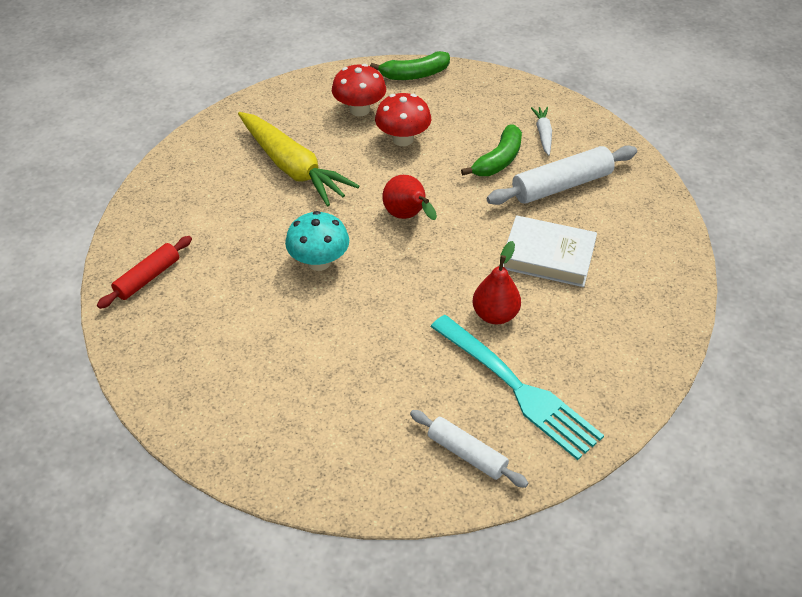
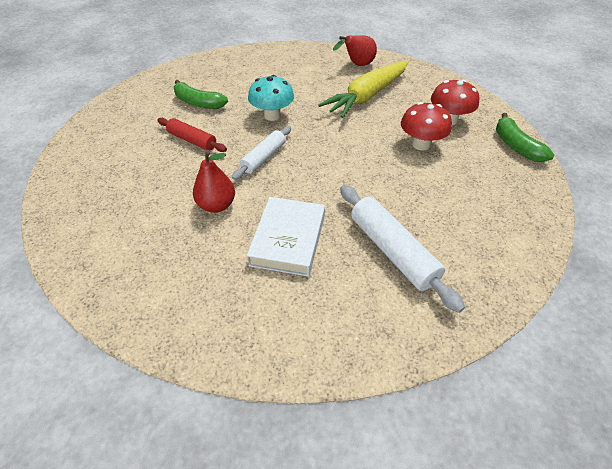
camera: 85 degrees right, 0 degrees up
(147, 278) = (255, 59): red rolling pin -> red rolling pin (192, 140)
(408, 217) = (326, 152): red pear -> red pear (357, 65)
(466, 454) = (84, 193): white rolling pin -> white rolling pin (263, 157)
(498, 160) = (414, 203): green banana -> green banana (198, 103)
(516, 388) = (137, 219): turquoise fork -> none
(543, 134) = (470, 236): white carrot -> none

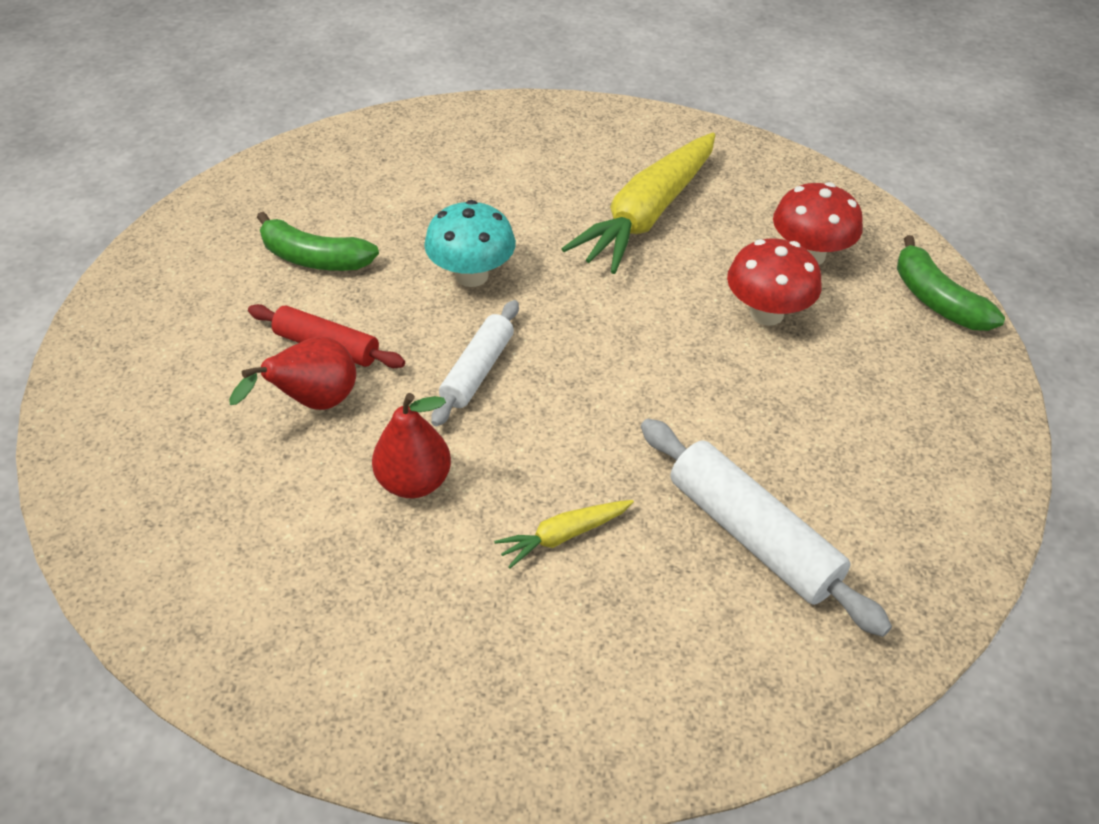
camera: 10 degrees left, 0 degrees up
(288, 240) = (564, 536): white book -> yellow carrot
(357, 65) = (613, 143): red pear -> red pear (313, 403)

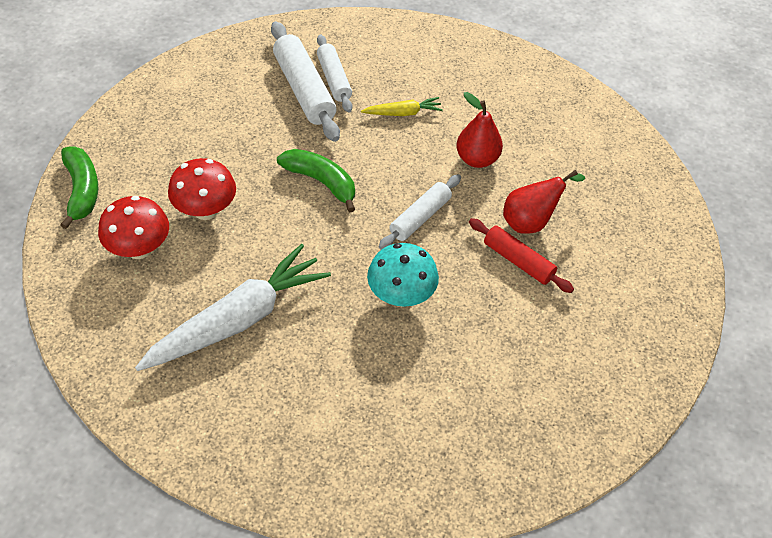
camera: 165 degrees left, 5 degrees up
(314, 258) = (520, 344): green banana -> green banana (321, 182)
(647, 215) = (237, 320): yellow carrot -> white carrot
(714, 573) = (334, 79): none -> white rolling pin

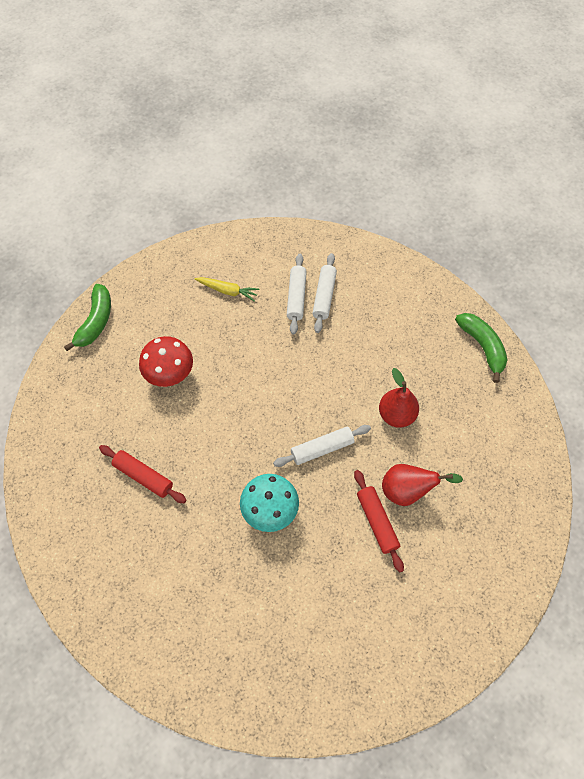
camera: 30 degrees right, 10 degrees up
(139, 249) = (109, 387): red mushroom -> none
(237, 320) = (144, 476): white carrot -> red rolling pin
(304, 90) = (296, 297): white rolling pin -> white rolling pin, size x0.64
(321, 182) = (265, 385): green banana -> green banana (482, 347)
(403, 113) = (361, 348): yellow carrot -> yellow carrot (227, 291)

